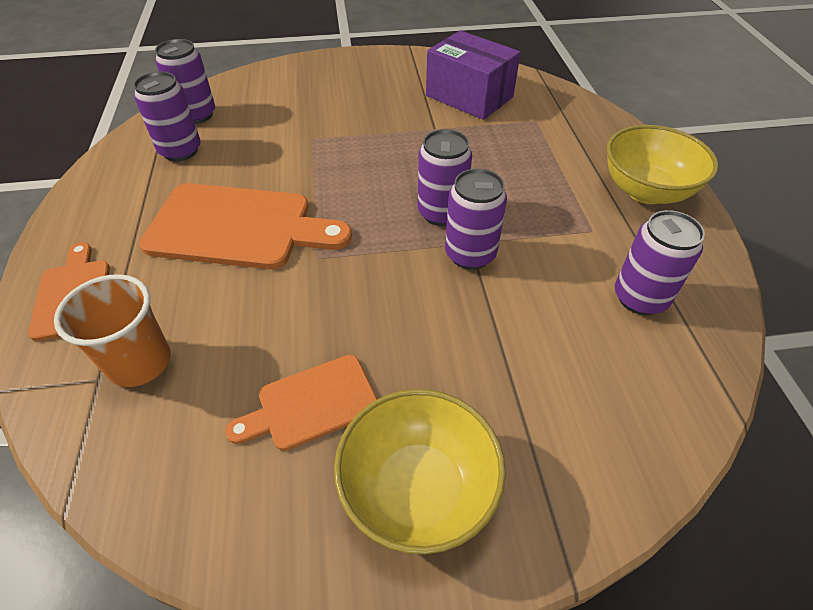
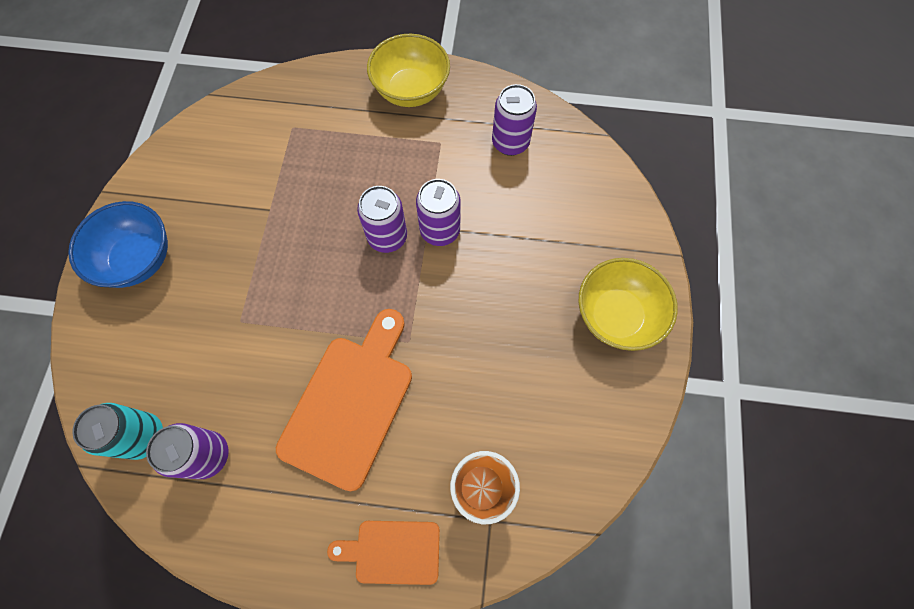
camera: 75 degrees left, 20 degrees up
(196, 115) = (144, 436): purple can -> turquoise can
(312, 404) = (545, 367): orange cutting board -> none
(354, 75) = (139, 259): none -> blue bowl
(469, 96) = (230, 165): purple box -> none

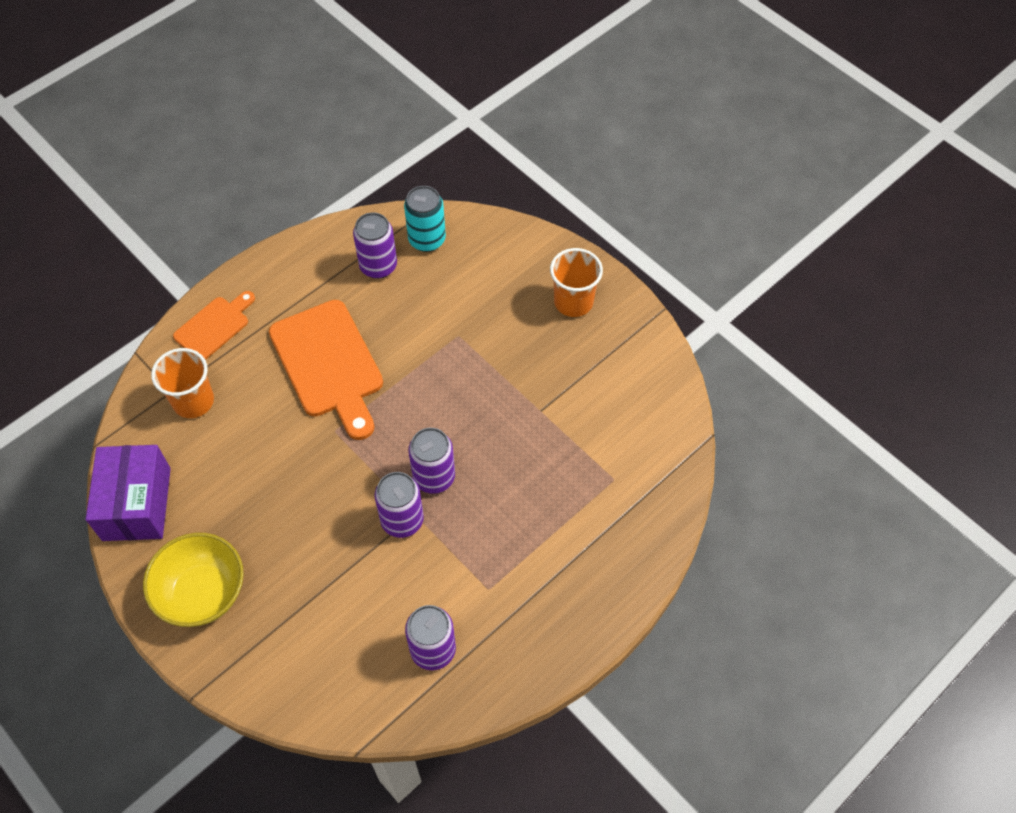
camera: 130 degrees right, 10 degrees down
(139, 259) = (573, 302): blue bowl -> orange cup
(411, 90) = (570, 608): yellow bowl -> none
(605, 437) = (136, 504): none -> purple box

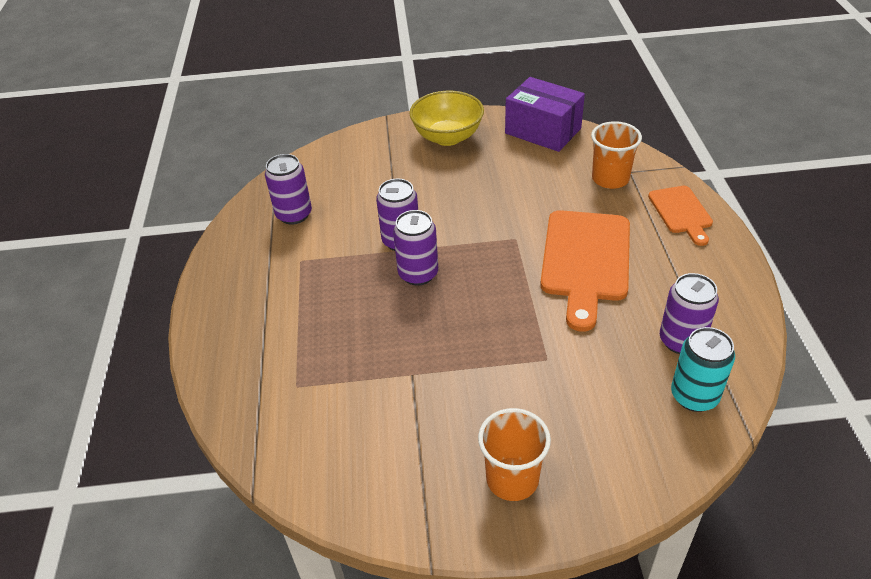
camera: 130 degrees right, 15 degrees down
(329, 364) = (585, 261): orange cutting board -> orange cutting board turned 90 degrees counterclockwise

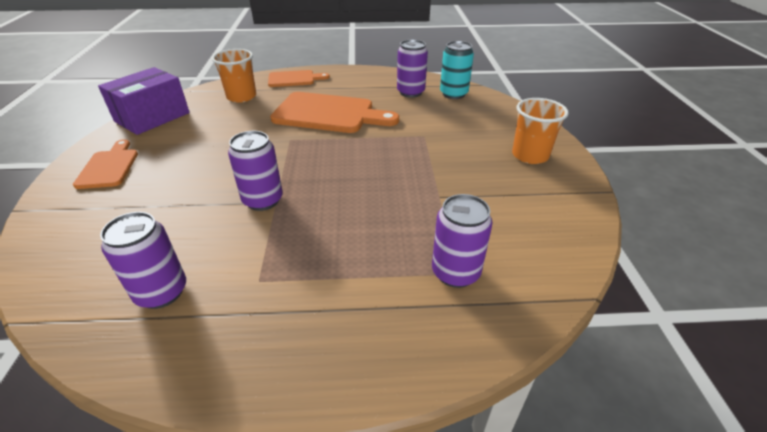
camera: 90 degrees left, 5 degrees down
(418, 274) = (315, 190): purple can -> purple can (455, 272)
(447, 137) = (109, 167): yellow bowl -> orange cutting board

